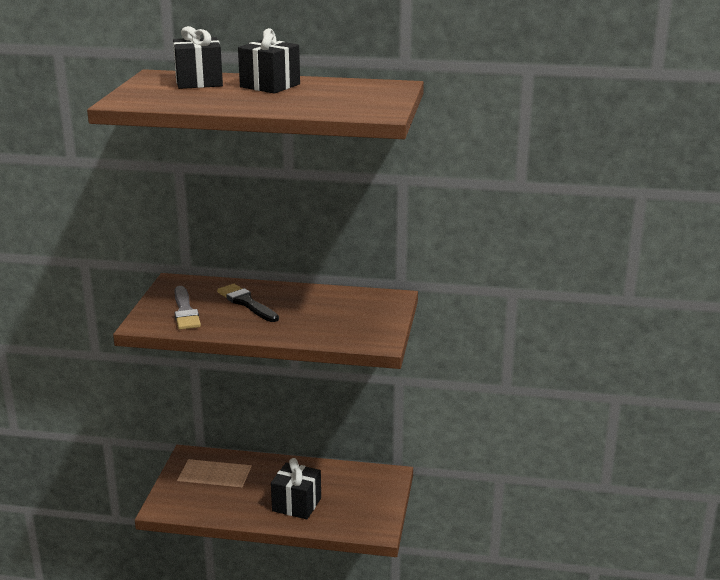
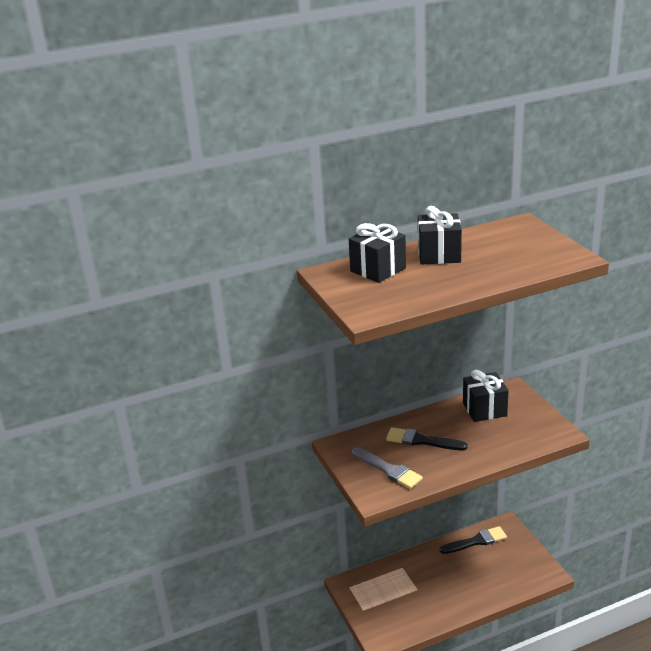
camera: 30 degrees left, 5 degrees up
(296, 504) = (473, 583): black gift -> black gift (484, 409)
(344, 475) = (476, 541): none -> black brush

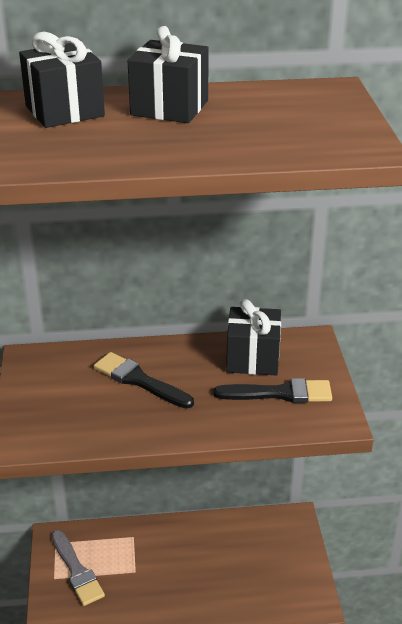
camera: 15 degrees right, 5 degrees up
(388, 470) = (68, 409): grey brush -> grey brush (77, 571)
(476, 541) = (244, 529): black brush -> black brush (280, 393)

